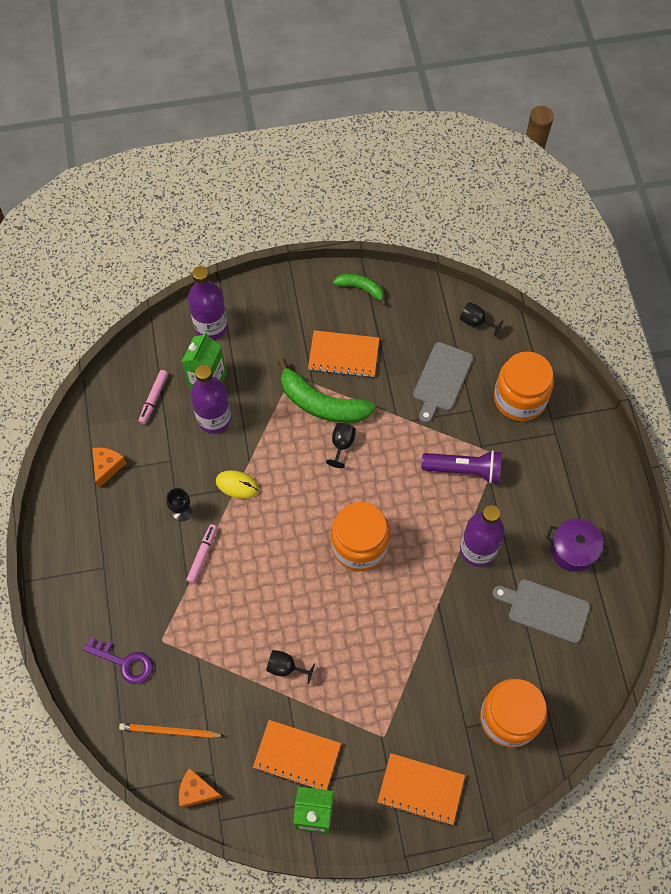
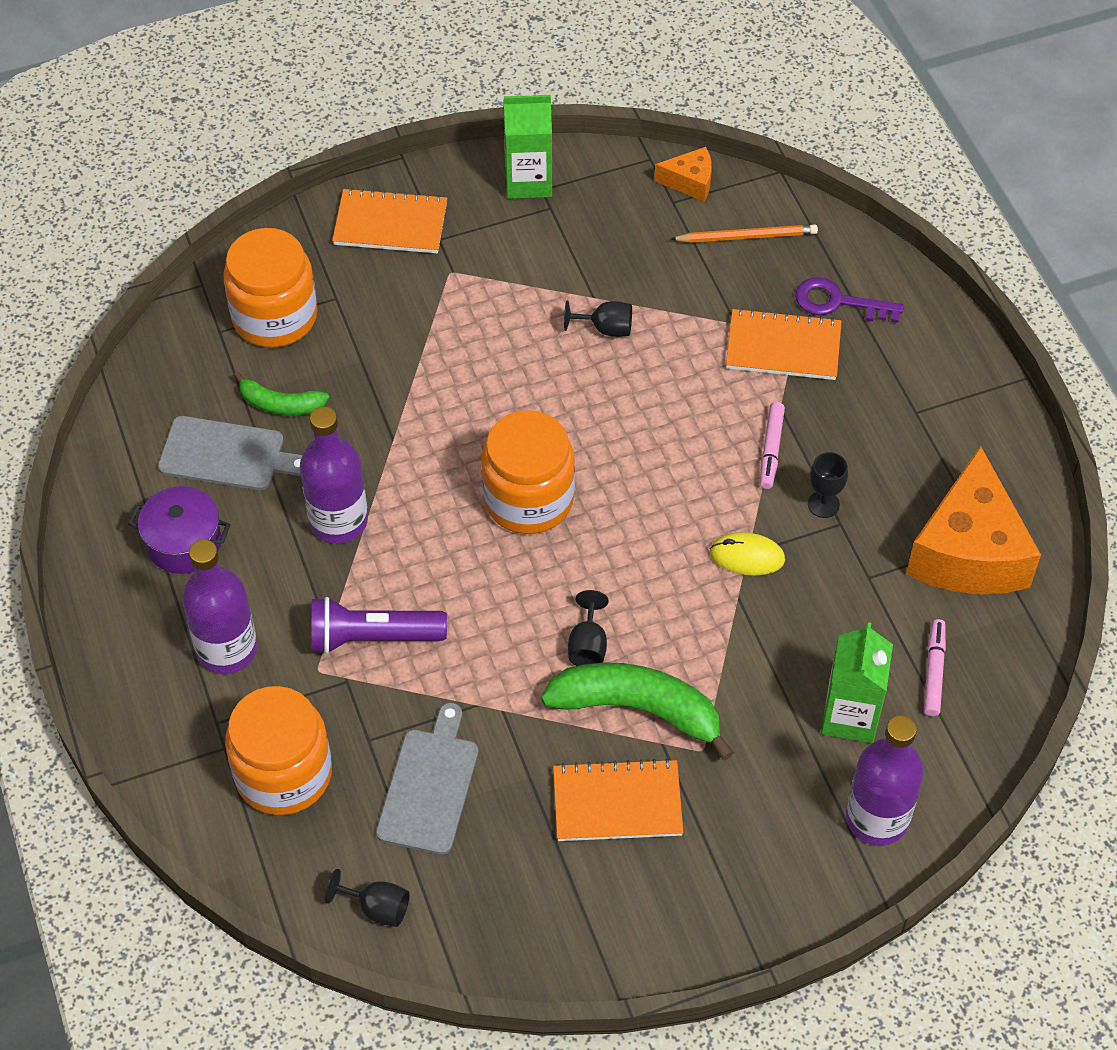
camera: 170 degrees right, 10 degrees down
(107, 467) = (969, 551): orange cheese -> orange cheese, size x2.18
(214, 418) = (818, 655): purple bottle -> purple bottle (227, 649)
(297, 756) = (565, 235): orange notebook -> orange notebook (783, 347)
(361, 288) = (610, 941): green banana -> green banana (280, 404)

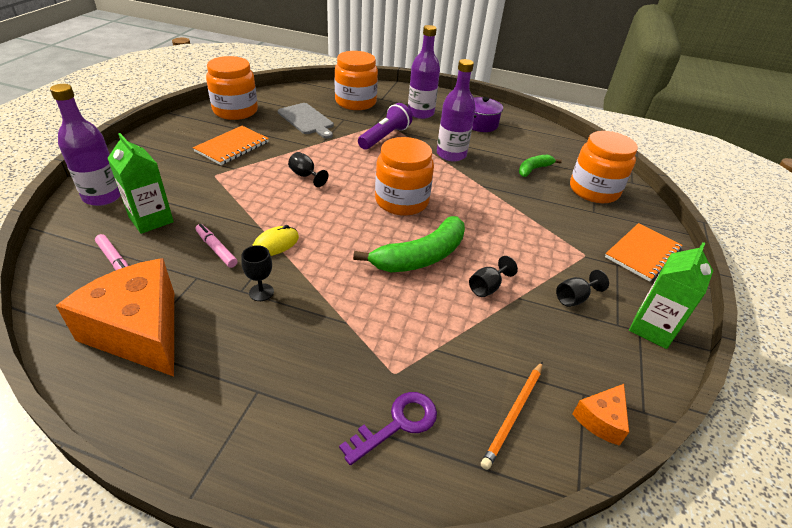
camera: 125 degrees right, 15 degrees down
(227, 454) = (517, 148): grey cutting board -> none
(377, 908) = (282, 95): black goblet -> black goblet (574, 298)
(511, 917) = (235, 111): none -> orange jar
(638, 709) = (258, 171): green banana -> green banana (420, 257)
(771, 449) = (324, 297): pink marker -> pink marker (216, 249)
(783, 347) = (390, 358): orange notebook -> none

